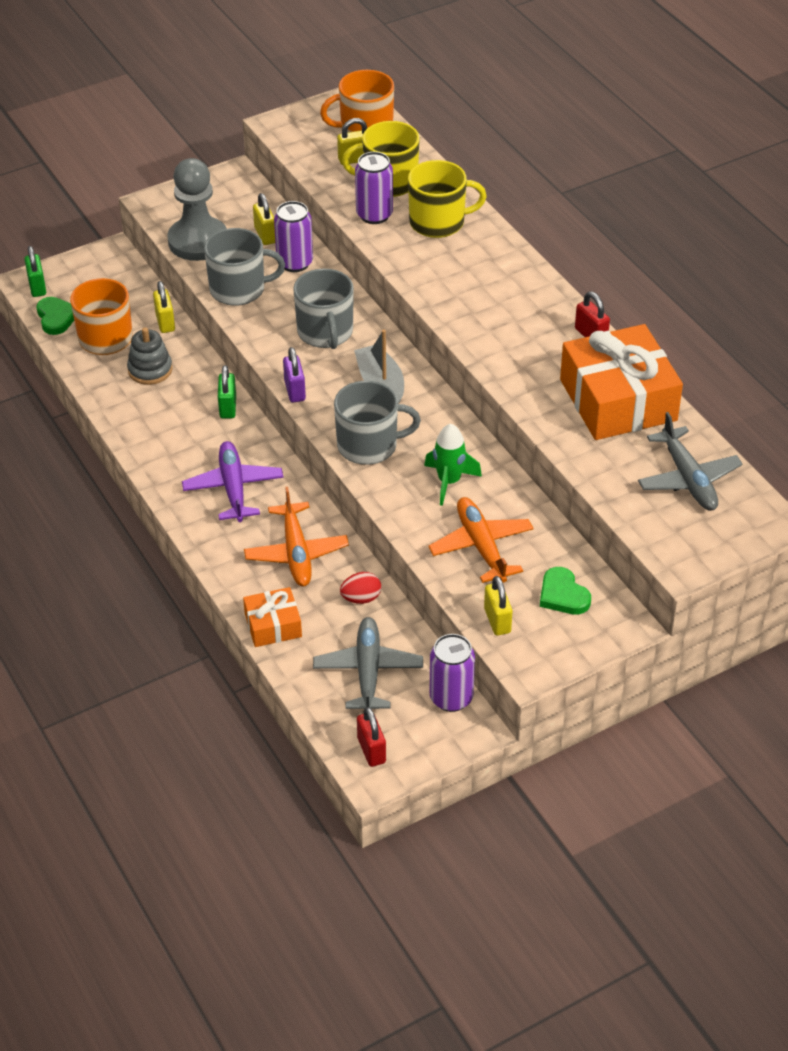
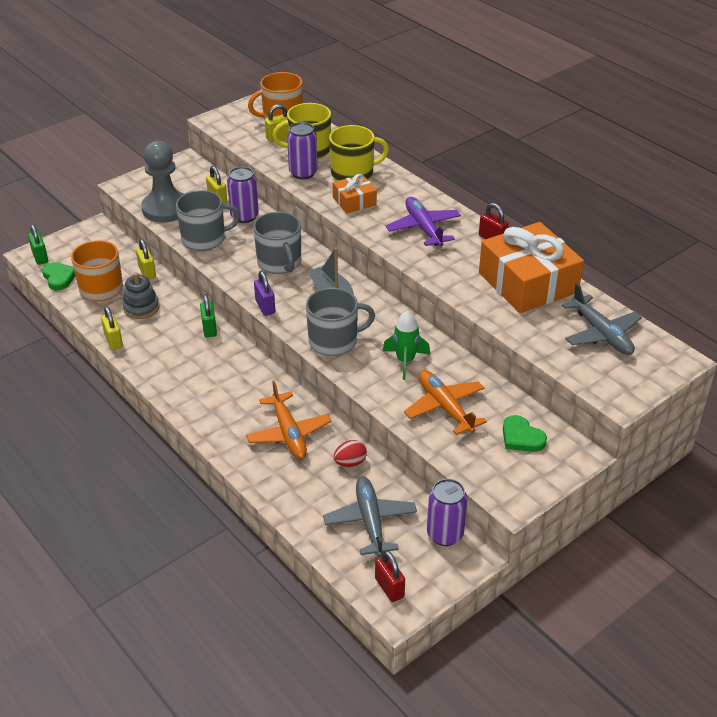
camera: 10 degrees left, 5 degrees down
(233, 488) = (226, 389): purple plane -> purple plane (423, 228)
(273, 625) = (282, 494): orange gift -> orange gift (354, 201)
(497, 620) = (474, 464): yellow padlock -> yellow padlock (113, 341)

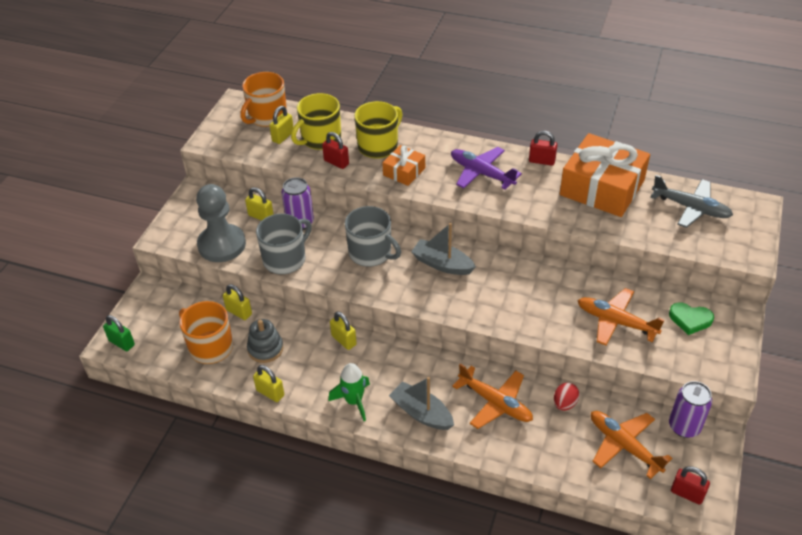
camera: 30 degrees left, 5 degrees up
(59, 277) = (160, 355): green heart -> none
(209, 328) = (344, 340): green padlock -> yellow padlock
(218, 411) = (421, 413): none -> grey boat
(265, 307) = (397, 300): purple padlock -> none
(303, 173) = (336, 162): purple can -> red padlock
(334, 341) = (481, 305): grey mug -> none
(370, 521) = (624, 445): grey plane -> orange plane
(405, 361) = (551, 296): green rocket -> green rocket (354, 401)

